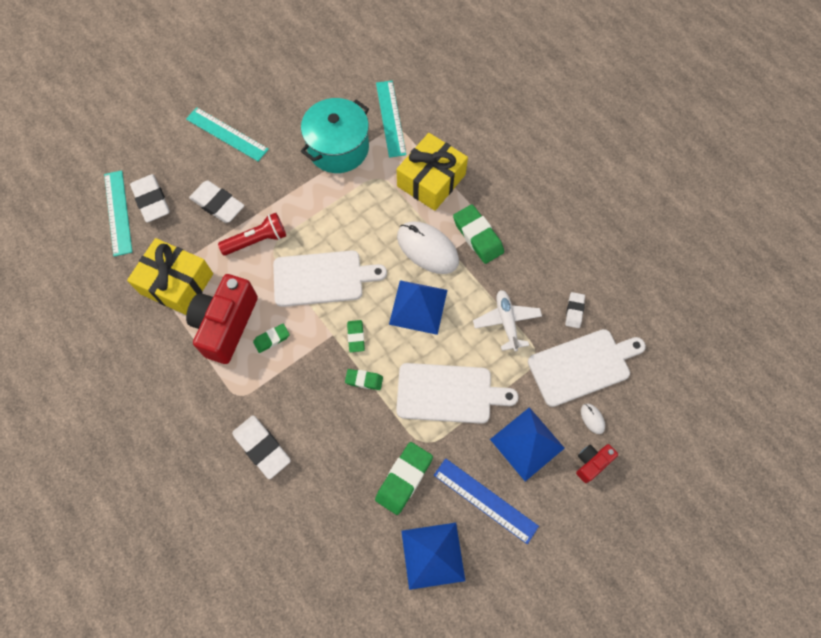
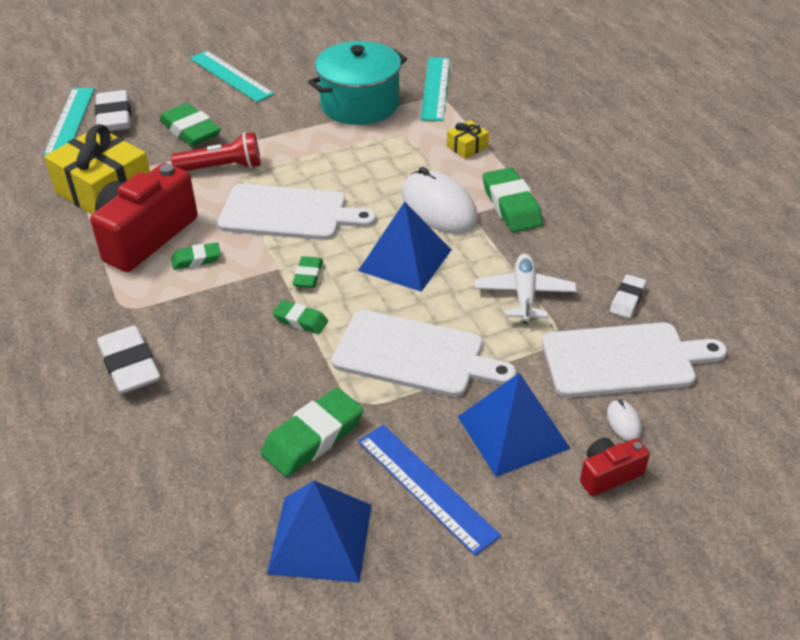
camera: 15 degrees right, 25 degrees down
(218, 204) = (190, 131): white eraser -> green eraser
(431, 180) = (467, 147): yellow gift -> yellow gift, size x0.44

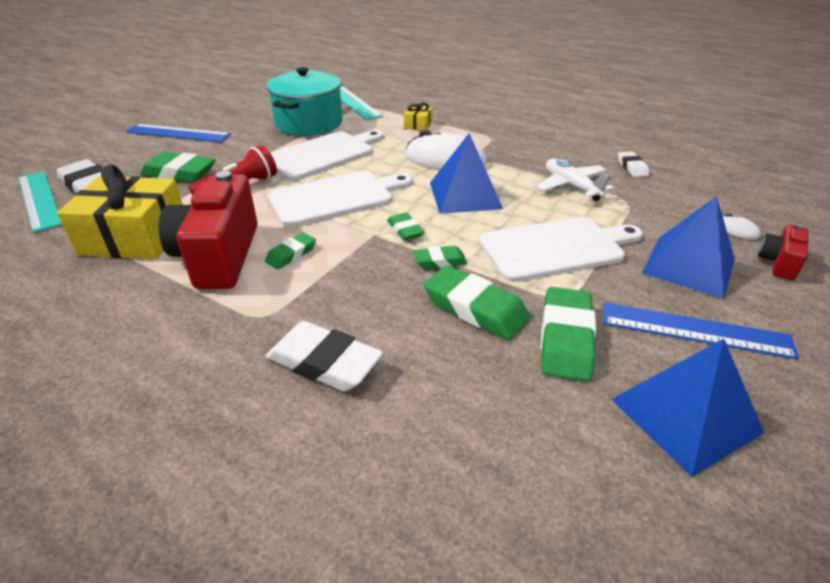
camera: 35 degrees left, 5 degrees down
(231, 76) = (178, 133): turquoise ruler -> blue ruler
(511, 205) = (491, 144): green eraser -> green eraser (475, 308)
(624, 359) = (680, 197): white cutting board -> white cutting board (323, 154)

